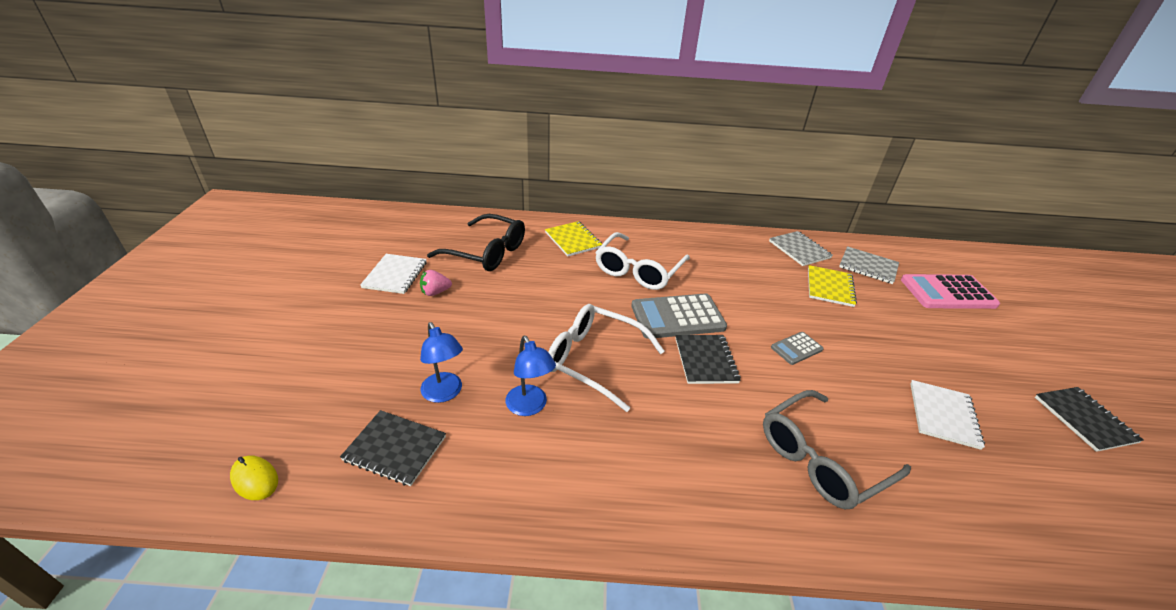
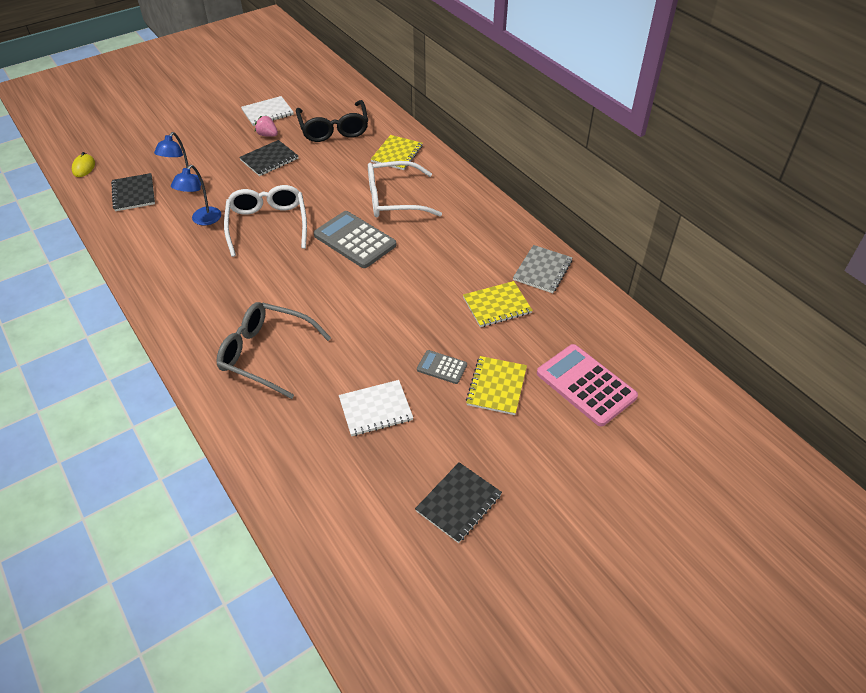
camera: 55 degrees right, 10 degrees up
(705, 360) = (317, 271): black notebook -> black notebook (269, 159)
(796, 348) = (380, 310): grey calculator -> grey calculator (442, 367)
(868, 266) = (568, 321): grey notebook -> none
(934, 332) = (496, 386): none -> yellow notebook

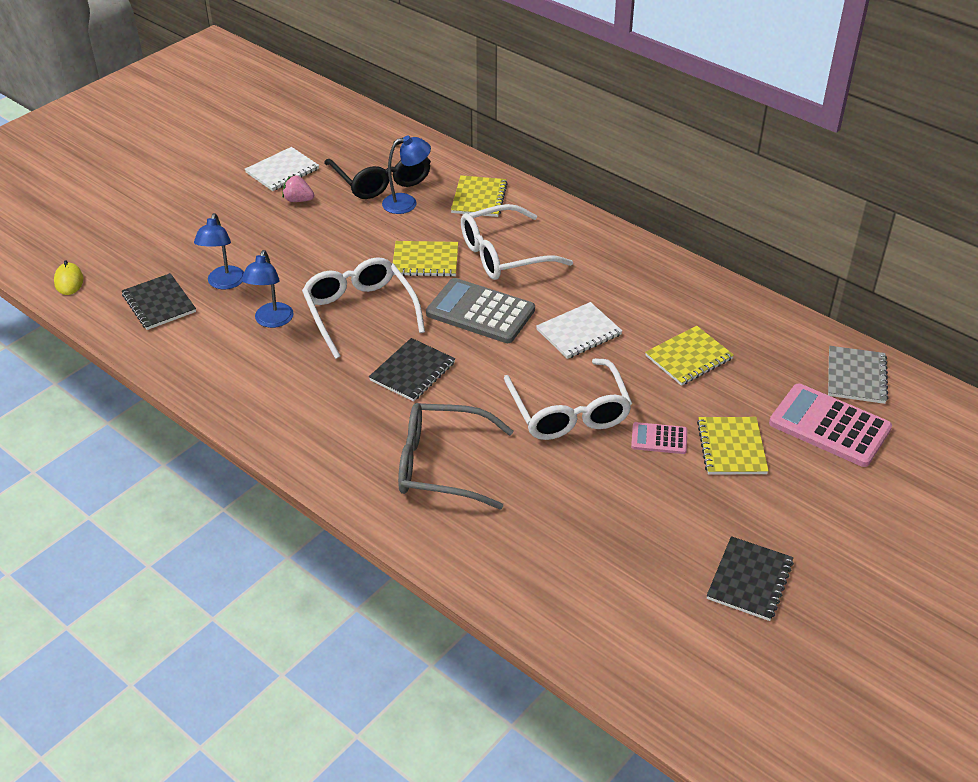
camera: 15 degrees left, 5 degrees down
(269, 159) = (317, 231): black notebook -> black notebook (412, 371)
(334, 194) = (425, 260): none -> yellow notebook
(343, 149) = (407, 203): none -> blue lamp
(375, 409) = (605, 500): white notebook -> white notebook (579, 332)
(382, 331) = (569, 412): none -> white glasses
(442, 367) = (659, 439): grey calculator -> pink calculator
(542, 270) = (722, 308): grey notebook -> grey notebook (856, 376)

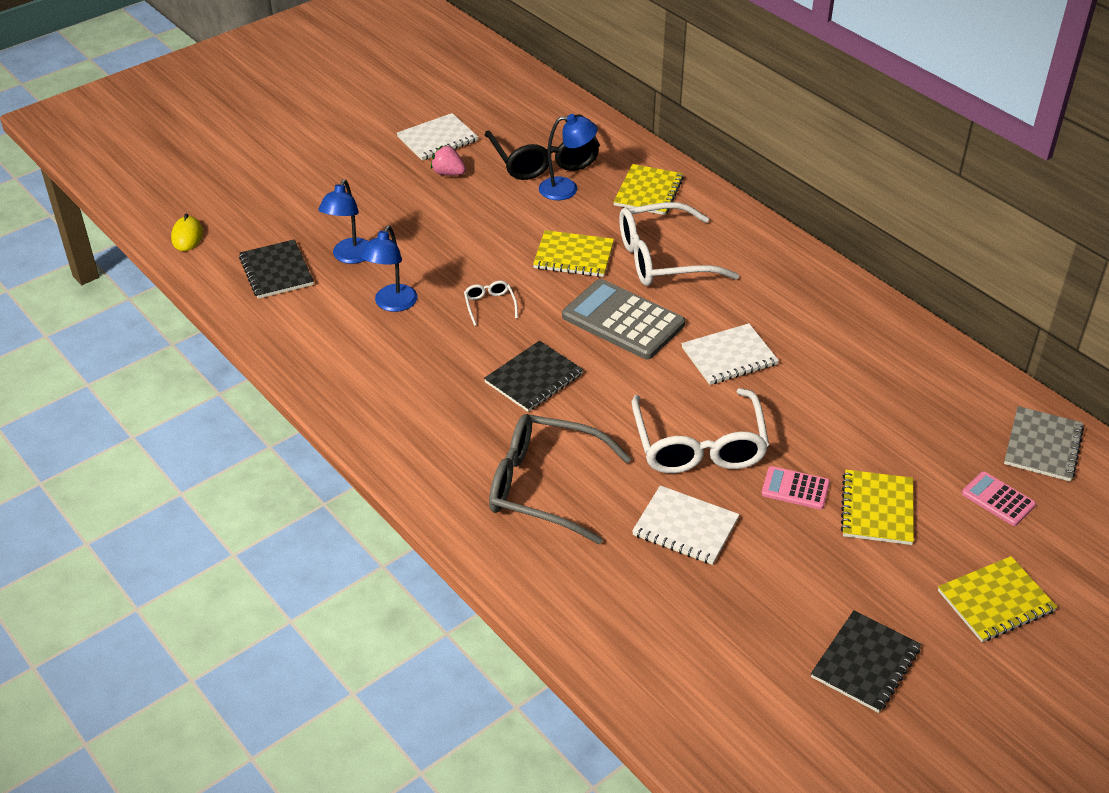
camera: 10 degrees right, 0 degrees up
(360, 312) = (490, 305): white glasses -> white glasses, size x0.43
(572, 484) = (685, 527): none -> white notebook
(688, 357) = (849, 400): yellow notebook -> yellow notebook (995, 601)
(829, 426) = (998, 499): pink calculator -> pink calculator, size x0.51

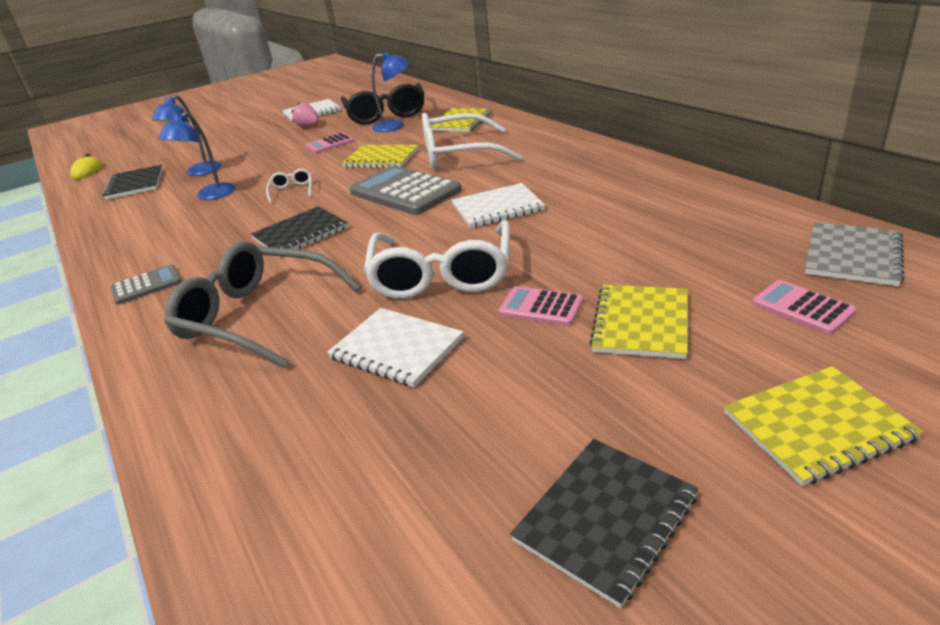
camera: 10 degrees right, 10 degrees down
(406, 442) = (146, 285): none -> grey calculator
(495, 217) = (330, 144): none -> pink calculator

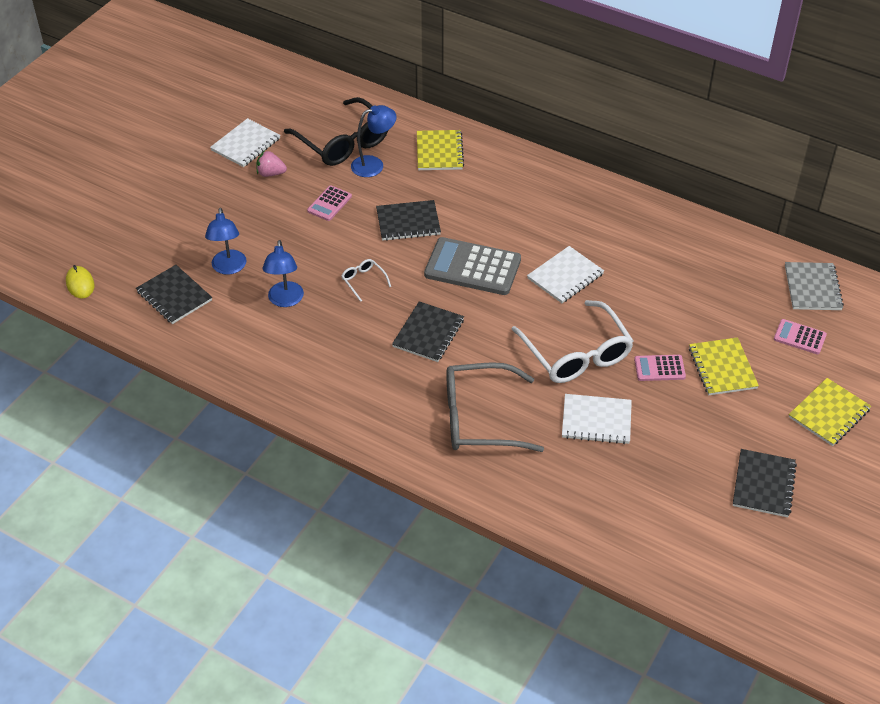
camera: 30 degrees left, 15 degrees up
(146, 285) = (357, 412): grey calculator -> none
(381, 158) = (408, 222): yellow notebook -> black notebook
(457, 154) = (478, 207): white glasses -> none

